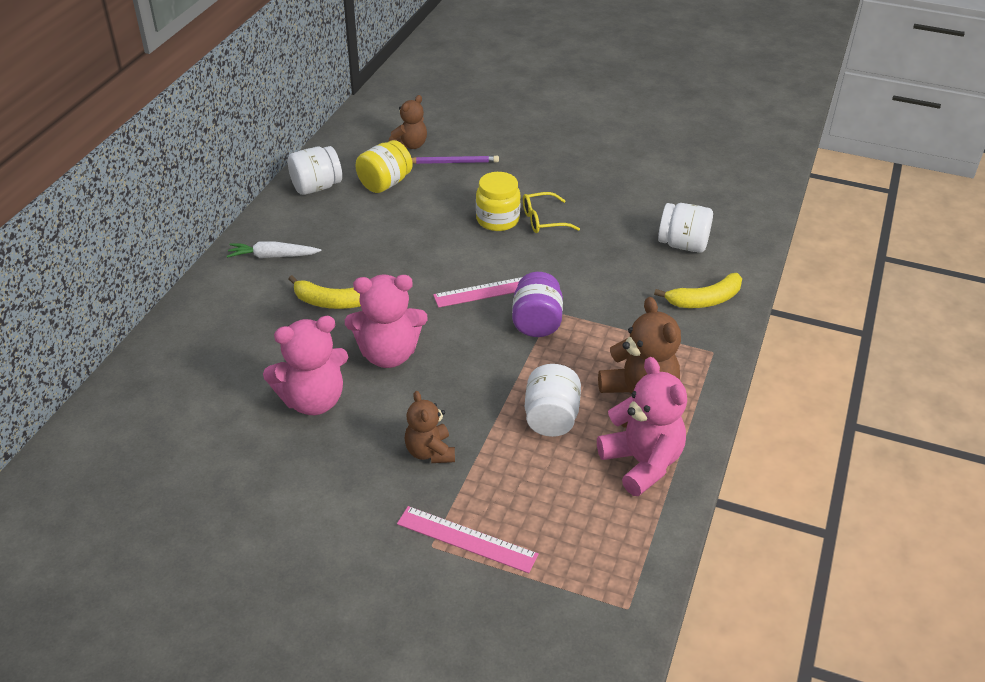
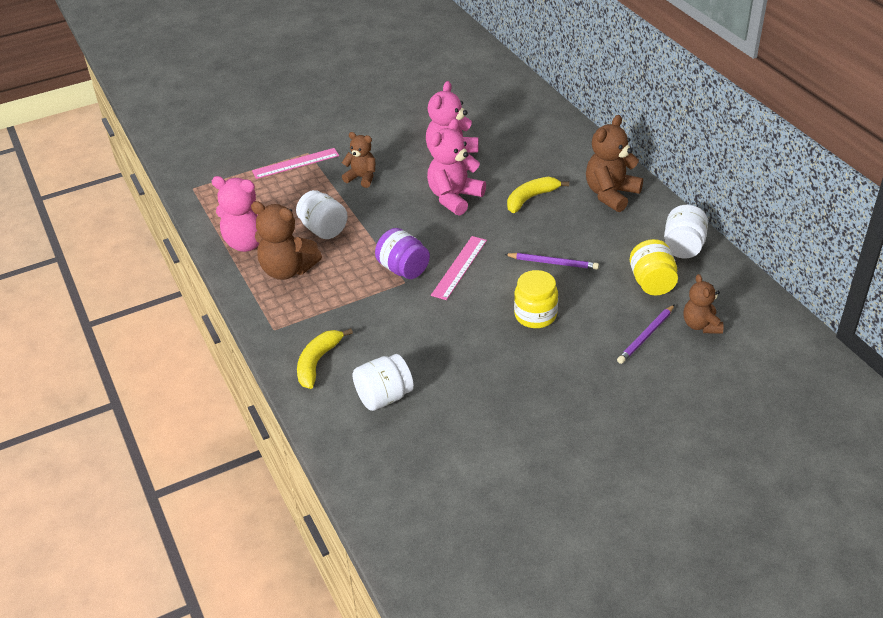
camera: 135 degrees right, 0 degrees up
(273, 256) = (611, 194): white carrot -> brown teddy bear
(419, 242) = (553, 263): none -> purple pencil
(543, 220) = (506, 339): yellow glasses -> none

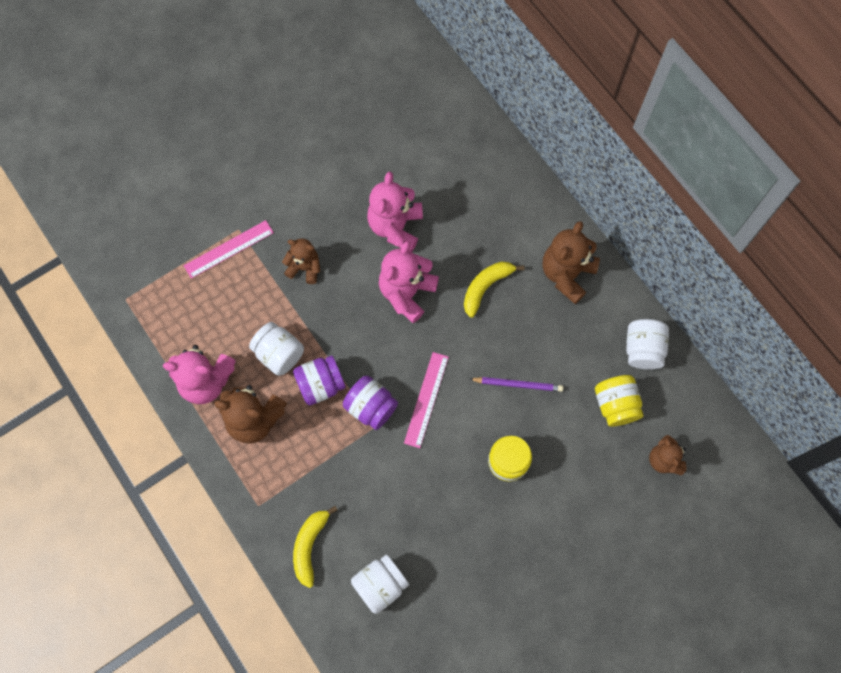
camera: 10 degrees left, 30 degrees up
(358, 251) = (321, 385): none -> purple jar
(646, 336) = (614, 479): purple pencil -> none

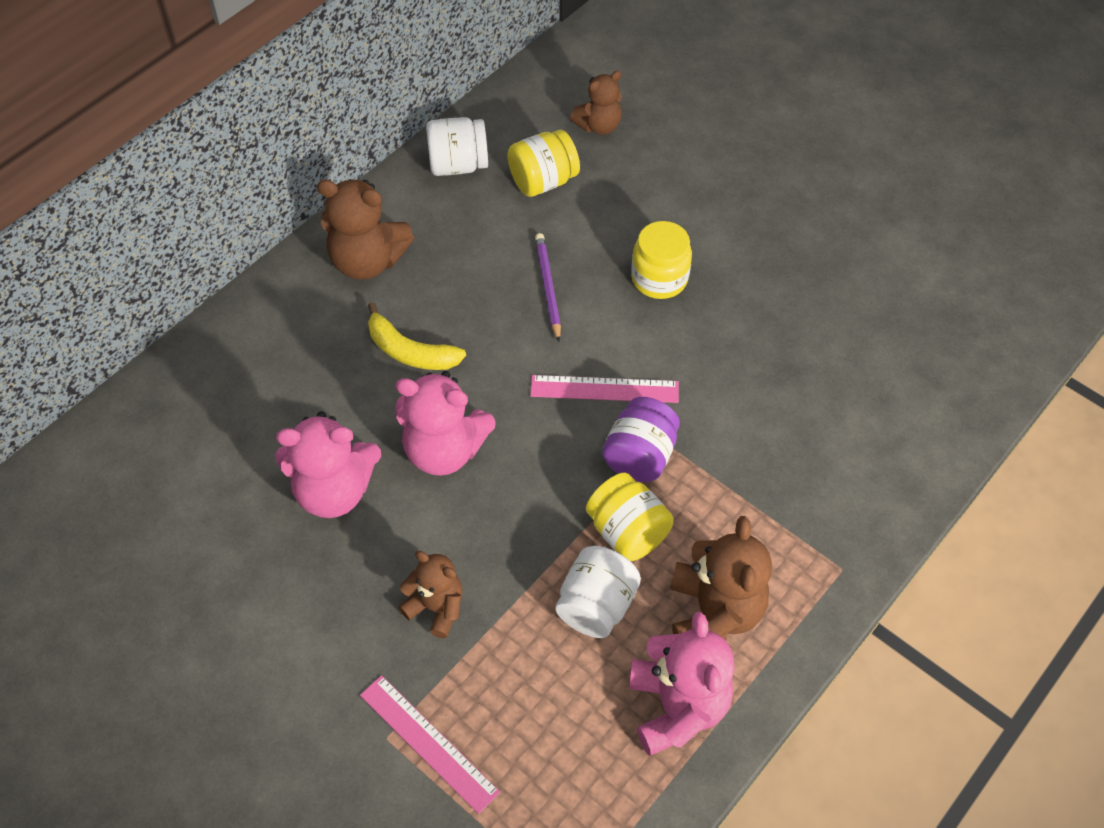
camera: 105 degrees left, 15 degrees down
(304, 268) = (436, 607): brown teddy bear -> brown teddy bear turned 120 degrees clockwise
(309, 546) = (869, 484): yellow banana -> none
(321, 385) = (627, 532): purple jar -> yellow jar
(380, 585) = (882, 386): white jar -> none

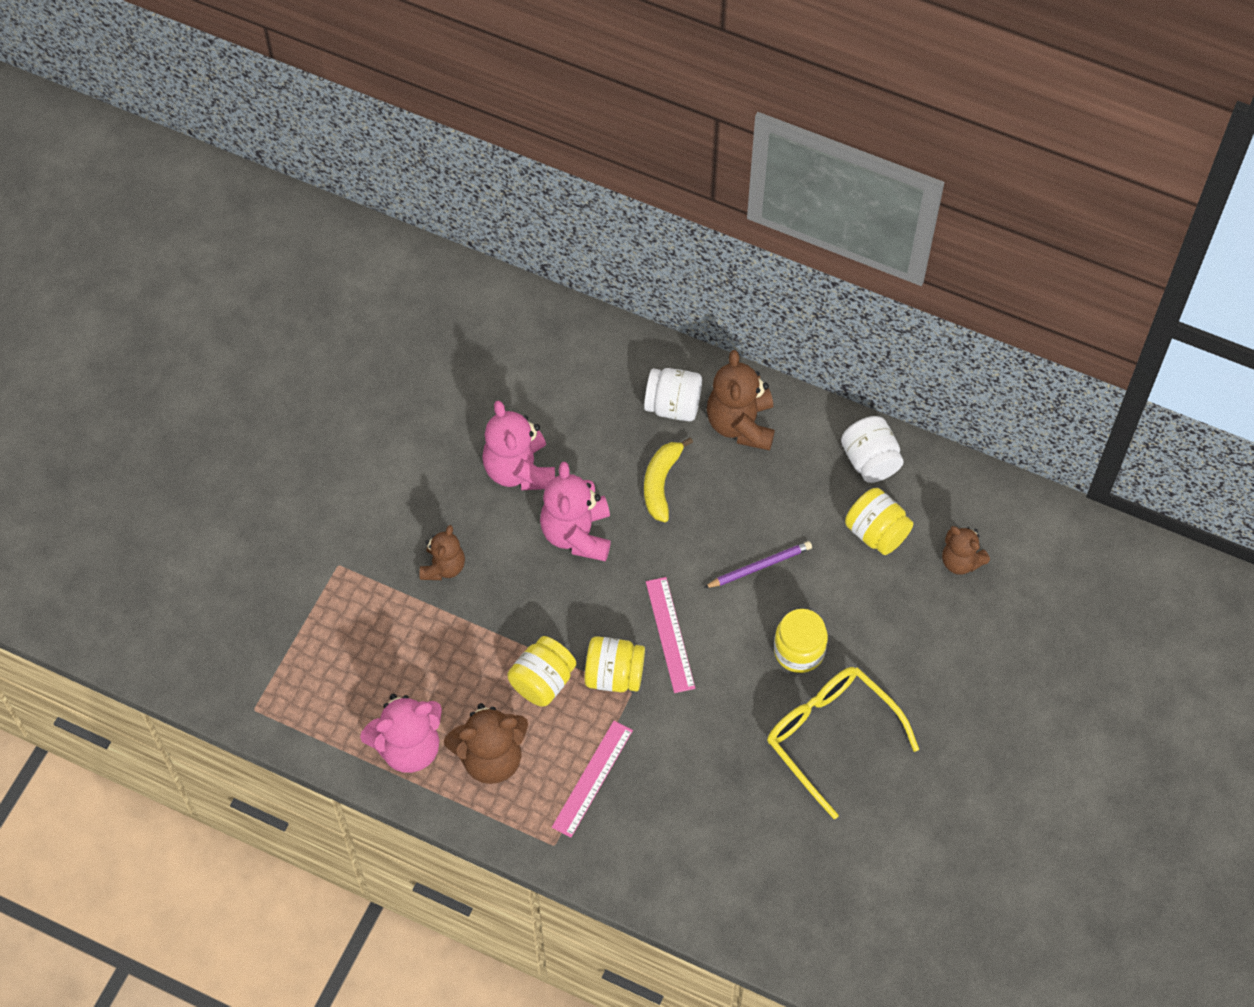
camera: 75 degrees right, 5 degrees up
(428, 743) = (341, 592): pink ruler -> pink ruler (592, 778)
(596, 605) = (474, 674): white jar -> white jar (673, 406)
(640, 456) = (614, 675): purple jar -> yellow jar
(765, 277) = (830, 736): none -> yellow glasses

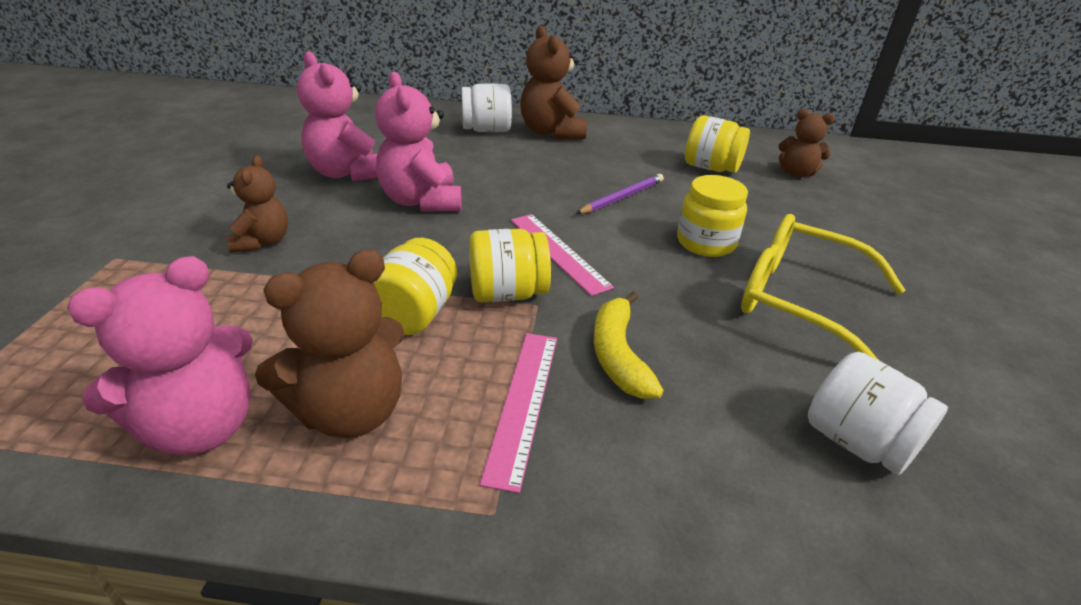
camera: 20 degrees left, 25 degrees down
(661, 483) = (496, 165): yellow banana -> yellow banana (618, 355)
(870, 461) = (672, 137): white jar -> white jar (857, 441)

